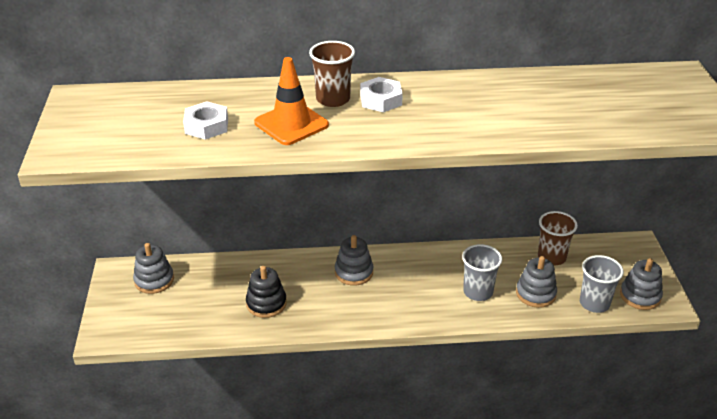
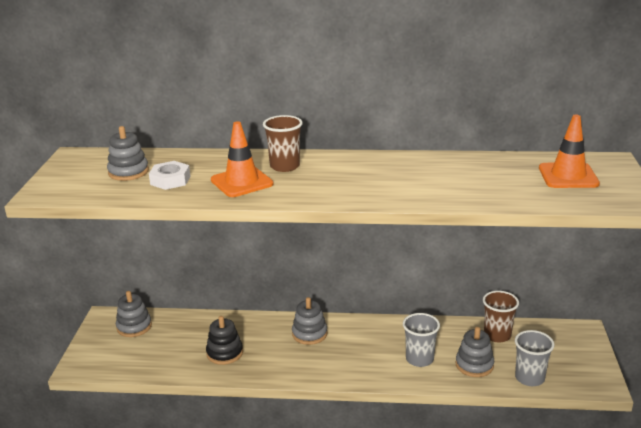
camera: 10 degrees right, 10 degrees down
(380, 100) = (326, 168): white nut -> none
(640, 296) = (576, 375): grey stacking toy -> grey stacking toy (128, 172)
(644, 96) = (568, 176): none -> orange traffic cone

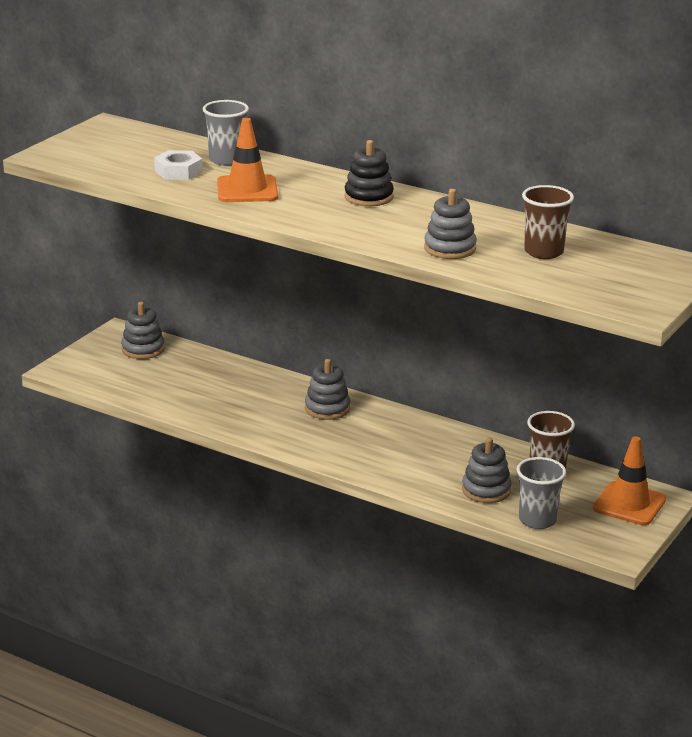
camera: 25 degrees right, 0 degrees up
(128, 172) = (145, 154): grey stacking toy -> grey stacking toy (450, 248)
(224, 353) = (218, 400): black stacking toy -> black stacking toy (368, 197)
(284, 166) = (309, 184): brown cup -> brown cup (543, 252)
(419, 359) = (428, 467): grey cup -> grey cup (226, 160)
(568, 176) = (609, 267): orange traffic cone -> orange traffic cone (629, 504)

